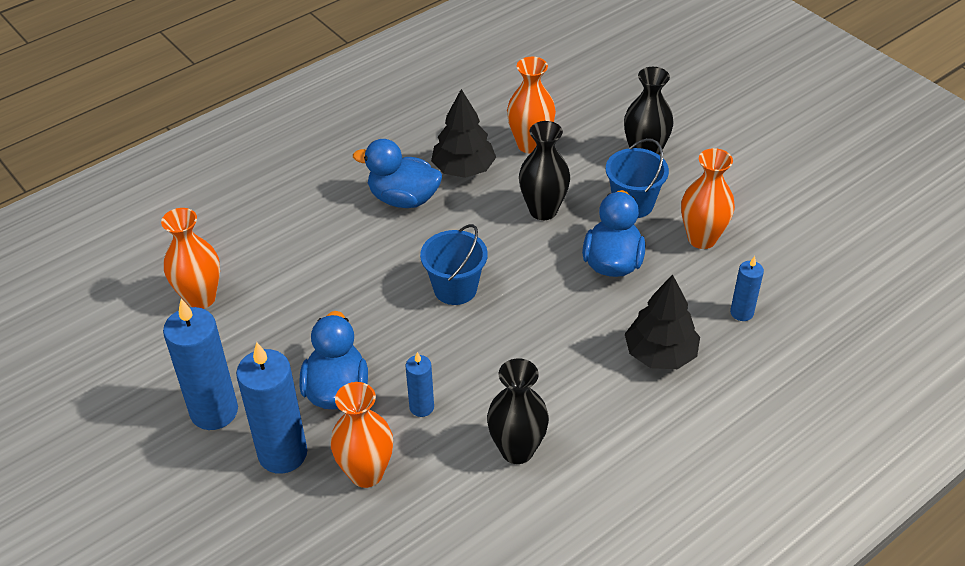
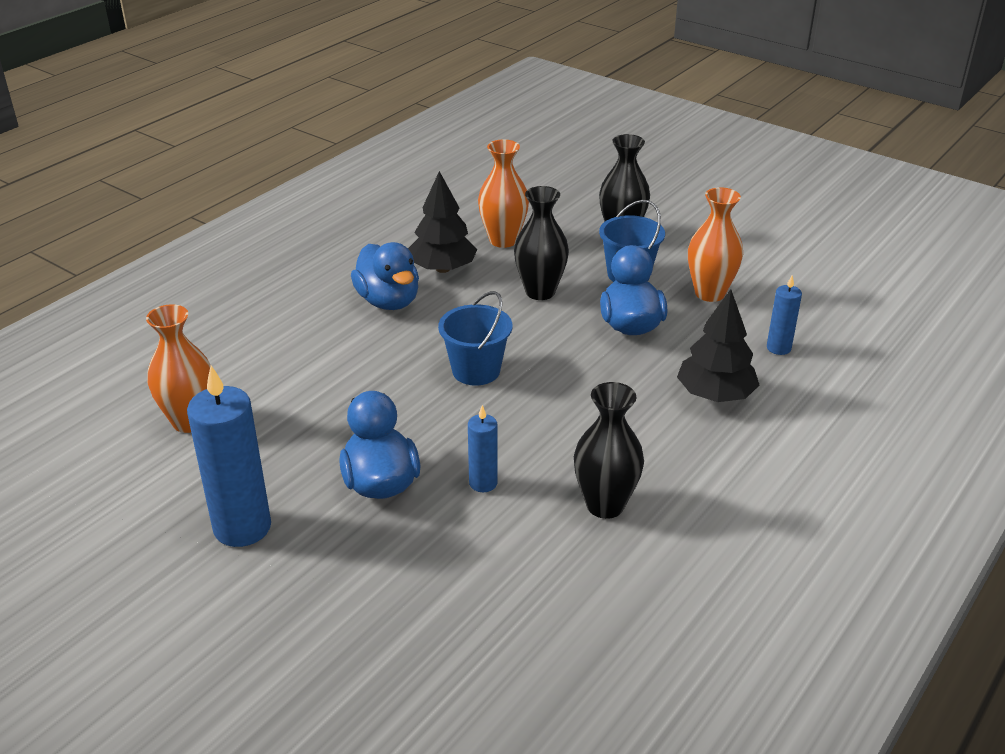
camera: 15 degrees left, 10 degrees down
(282, 454) = (339, 555): blue candle -> none
(366, 473) = (445, 557): orange vase -> none
(403, 198) = (388, 301): blue duck -> blue duck turned 120 degrees counterclockwise

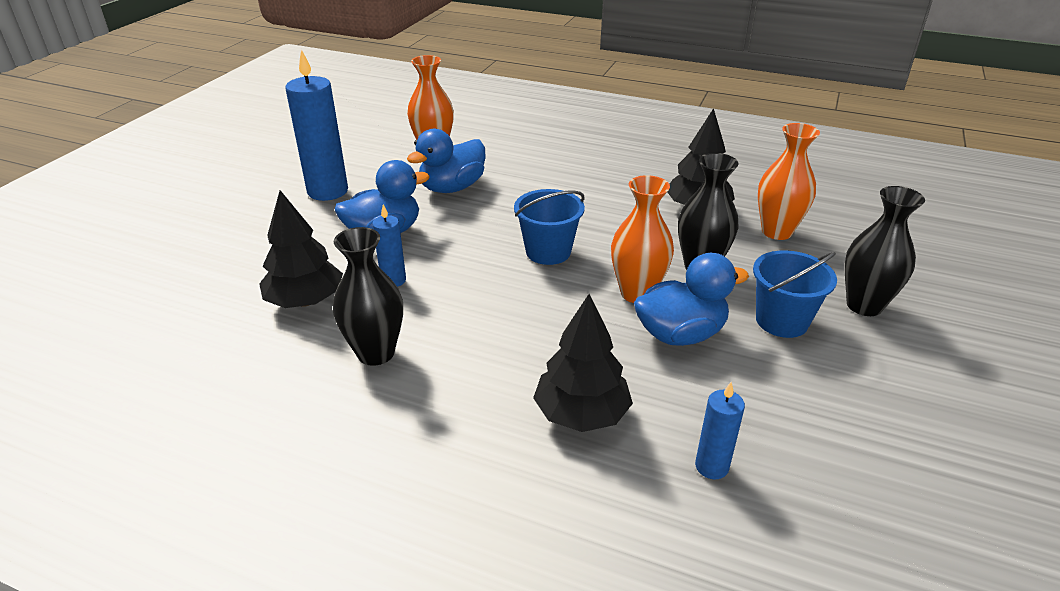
camera: 75 degrees right, 0 degrees up
(388, 301) = (626, 192): blue duck -> blue duck (452, 188)
(496, 555) = (305, 301): none -> black tree
(709, 293) = (793, 391): orange vase -> orange vase (637, 293)

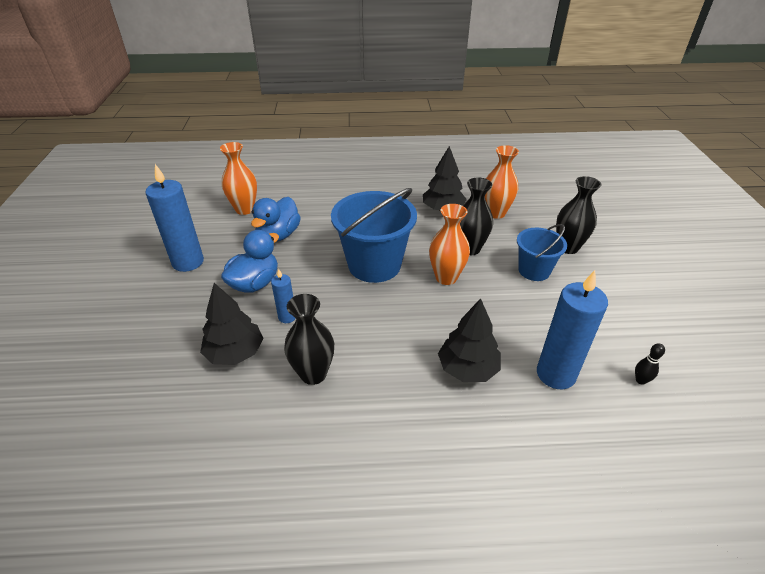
camera: 25 degrees left, 5 degrees up
(548, 252) = (374, 265): blue bucket -> blue bucket, size x1.72
(680, 334) = (487, 297): blue duck -> none
(711, 466) = (556, 374): blue candle -> blue candle, size x1.93
(853, 525) = (640, 380): none -> black bowling pin

